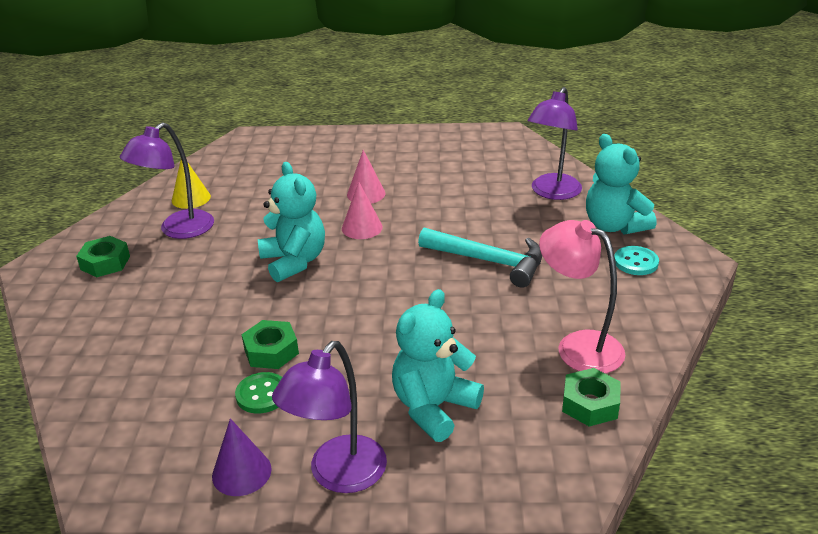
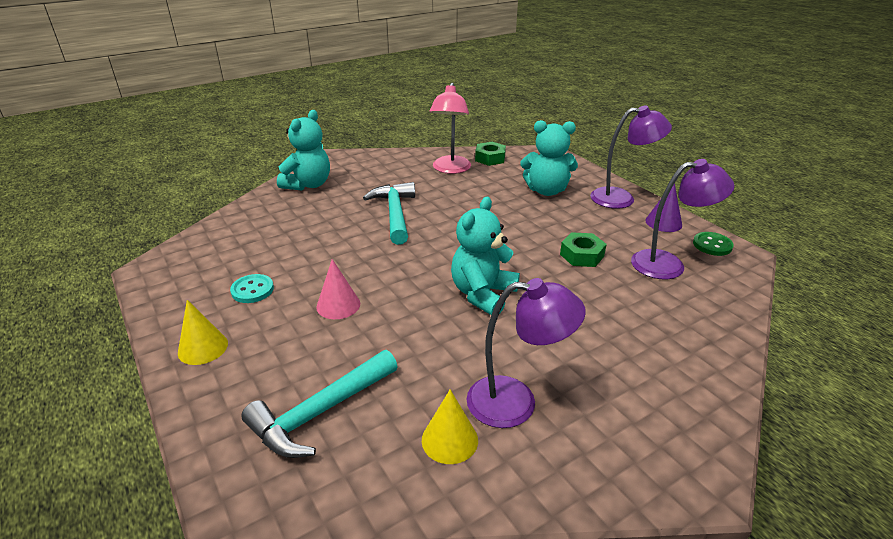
camera: 125 degrees left, 0 degrees up
(105, 263) = (622, 420): green nut -> none
(262, 394) = (615, 241): green button -> green button (712, 245)
(270, 166) = (320, 412): none -> turquoise hammer
(362, 227) = (400, 282): pink cone -> none
(380, 141) = (203, 348): none -> yellow cone
(552, 193) = (272, 216): purple lamp -> purple lamp (668, 264)
(635, 262) = (349, 171): turquoise button -> turquoise button (252, 290)

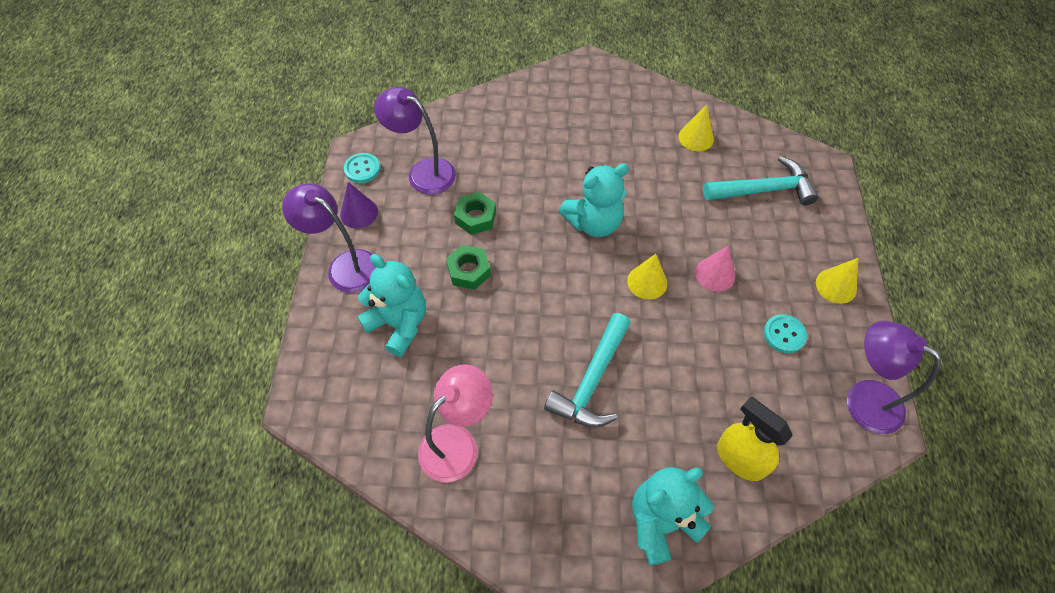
camera: 145 degrees left, 25 degrees up
(268, 219) = (740, 458): none -> yellow spray bottle
(397, 275) = (647, 282): none -> yellow cone
(490, 158) = (384, 439): green nut -> green nut (469, 271)
(516, 402) = (642, 137): purple lamp -> purple lamp (862, 399)
(712, 245) = (362, 169): green button -> turquoise button

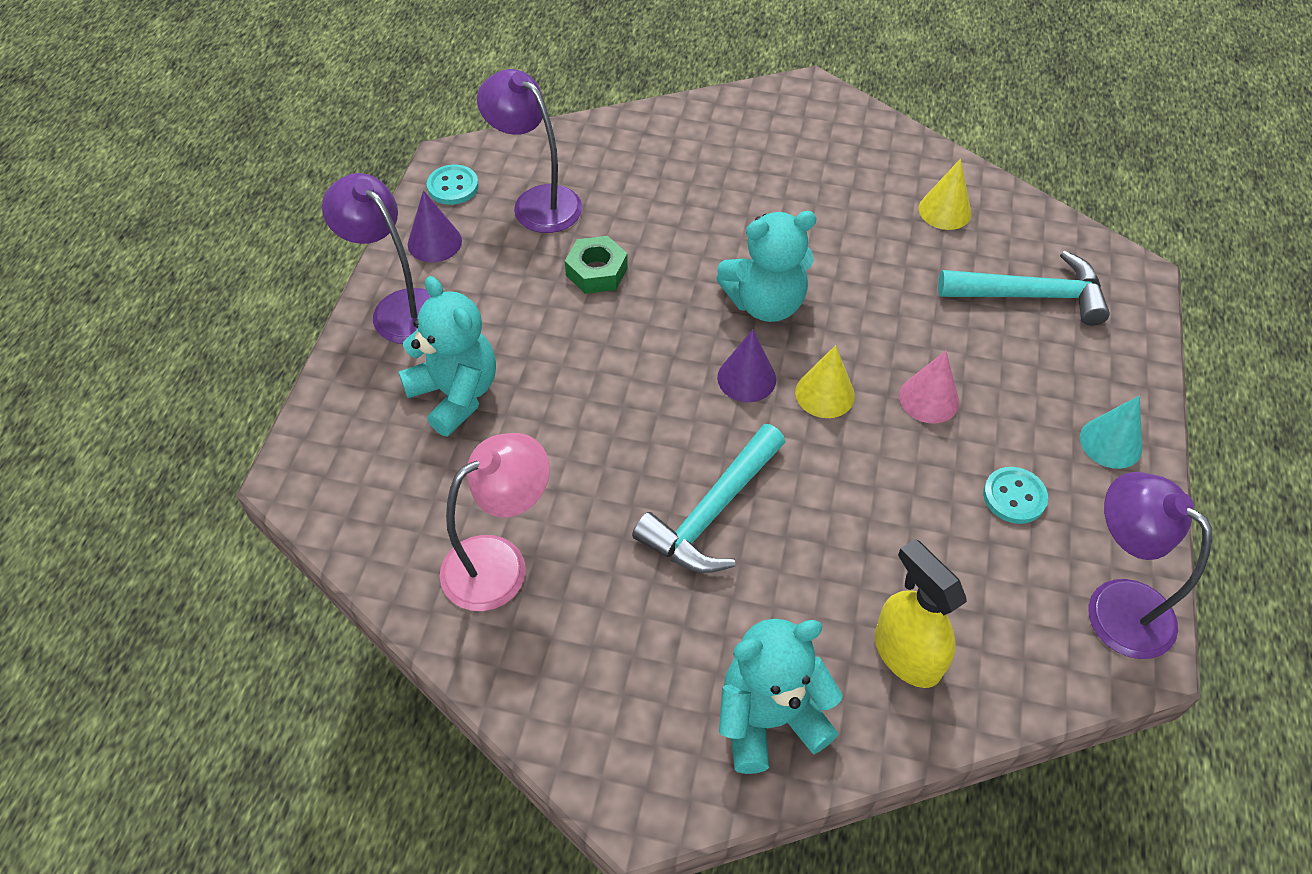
camera: 10 degrees right, 5 degrees down
(469, 271) = (570, 340): green nut -> none
(593, 279) = (746, 378): none -> purple cone
(836, 286) = (1110, 443): yellow cone -> turquoise cone

